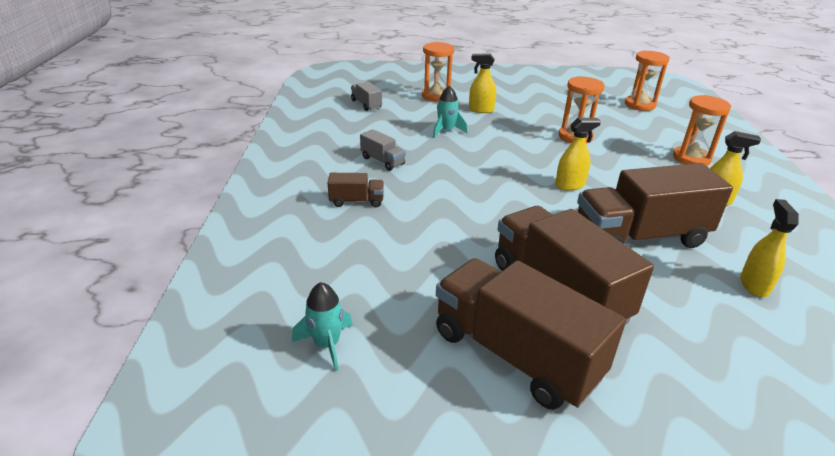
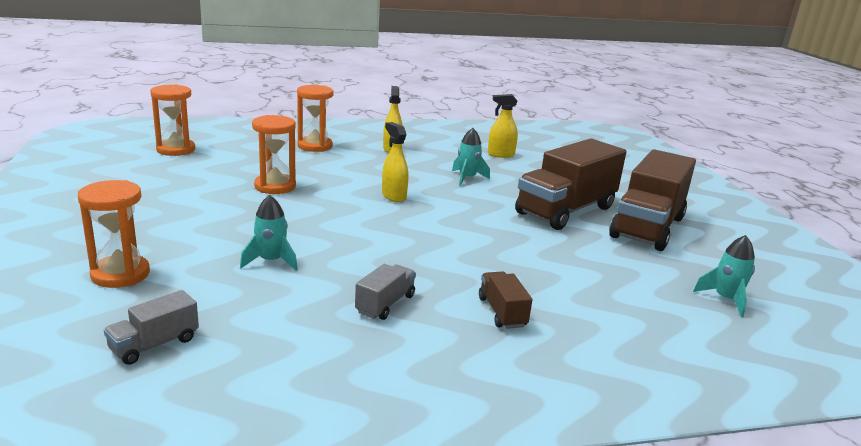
camera: 105 degrees left, 10 degrees down
(481, 110) = (188, 237): yellow spray bottle -> none
(640, 237) = (467, 178): brown truck -> turquoise rocket

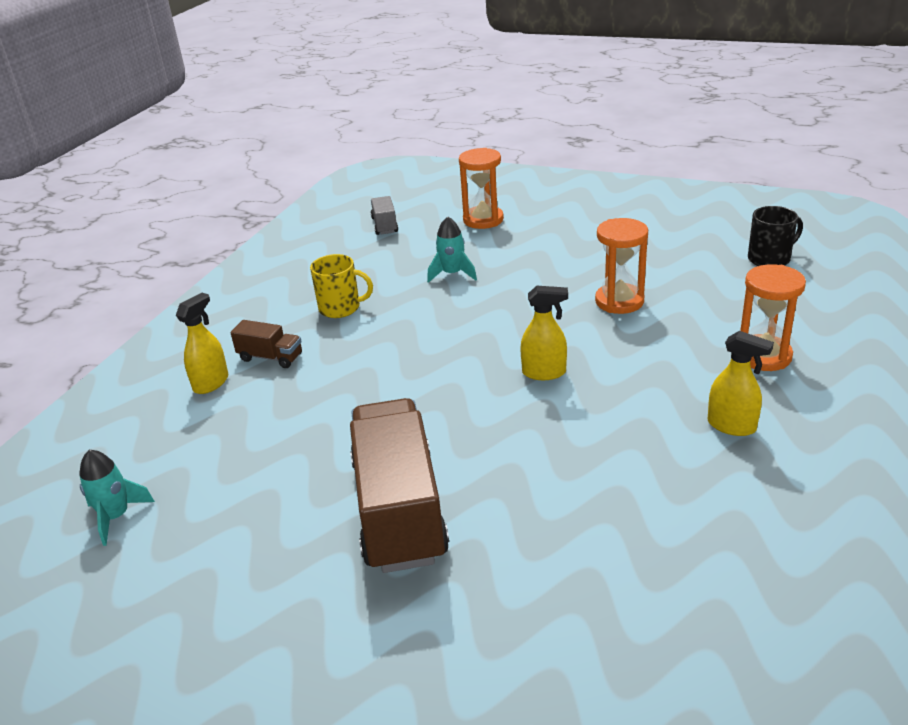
camera: 130 degrees right, 10 degrees up
(176, 150) = (770, 259): orange hourglass -> black mug
(385, 304) = (341, 308): grey truck -> yellow mug
(467, 178) = (569, 460): turquoise rocket -> none
(500, 155) = (662, 554): yellow spray bottle -> yellow spray bottle (211, 383)
(647, 227) = (287, 571): brown truck -> none

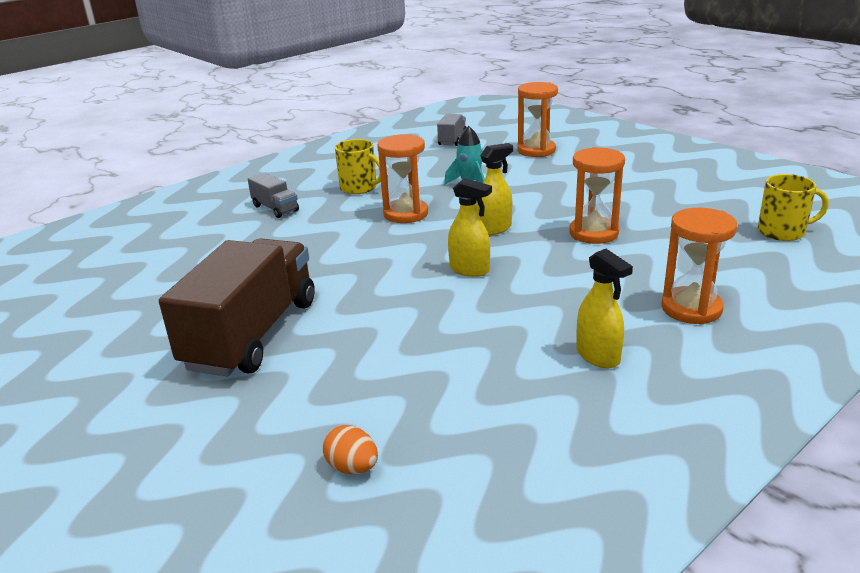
camera: 25 degrees right, 5 degrees down
(116, 517) = (72, 280): turquoise rocket -> none
(211, 383) = (219, 215): yellow spray bottle -> yellow spray bottle (494, 229)
(270, 357) = (275, 208): brown truck -> grey truck
(421, 327) = (406, 214): none -> orange hourglass
(631, 607) = (352, 467): none -> orange egg
(770, 259) = (782, 232): black mug -> yellow mug

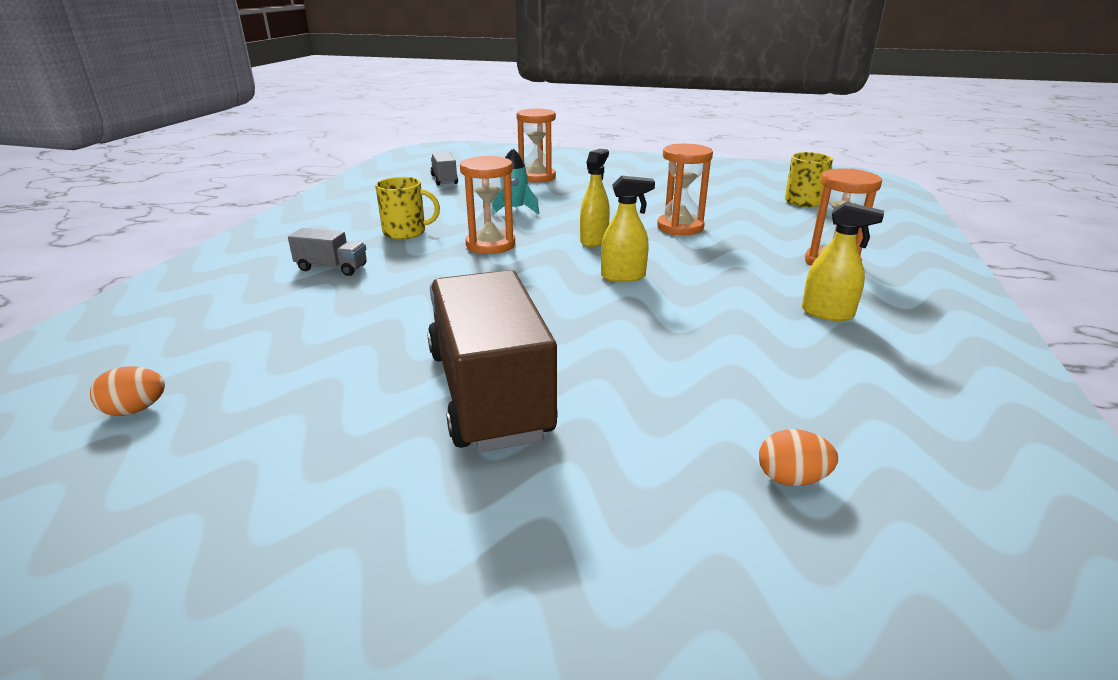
camera: 35 degrees left, 0 degrees up
(74, 282) = (135, 410): none -> orange egg

